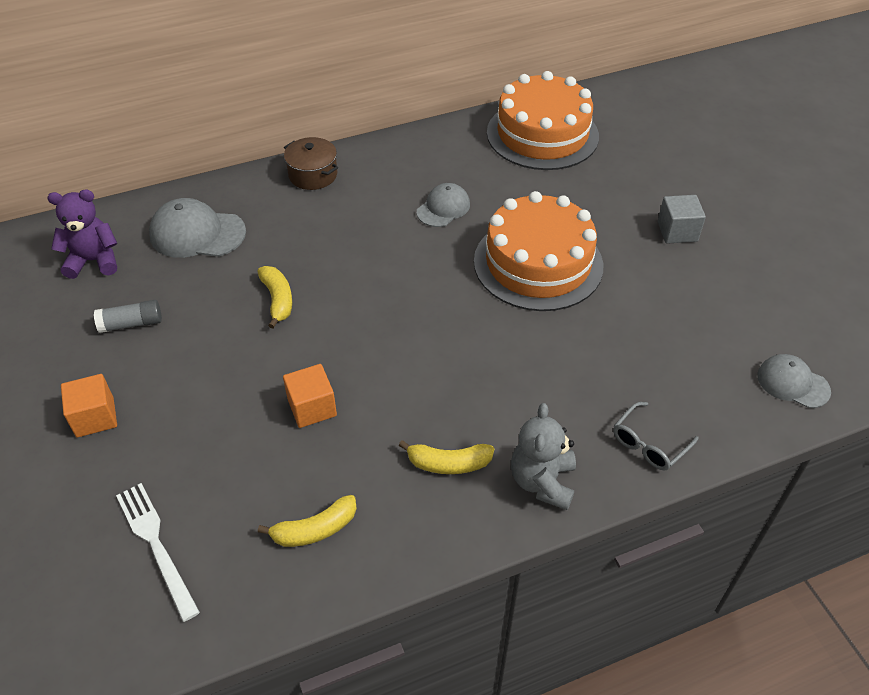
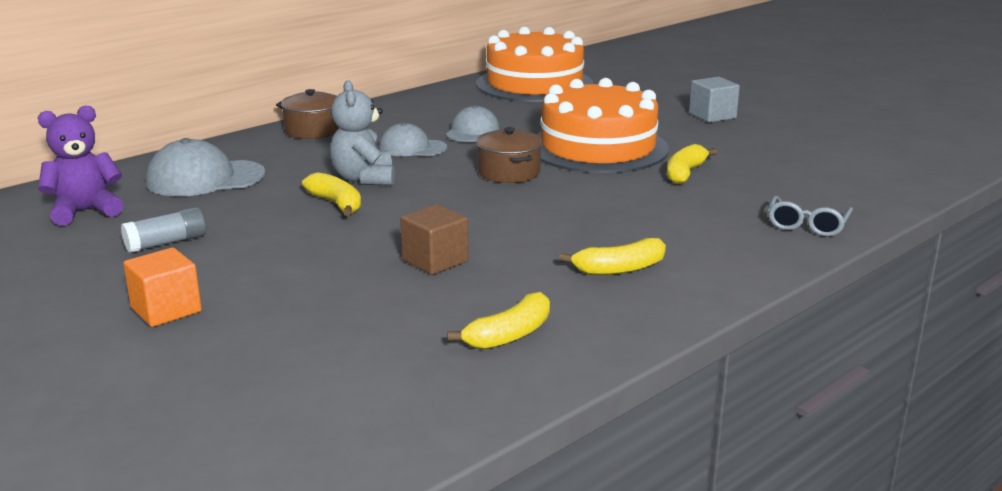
camera: 20 degrees left, 25 degrees down
(156, 545) = (320, 382): white fork -> none
(312, 407) = (435, 261): orange cube -> brown cube
(439, 286) = (509, 172): none -> brown pot
(542, 481) = (727, 263): grey teddy bear -> grey teddy bear (364, 179)
(591, 327) = (685, 173): none -> yellow banana
(792, 383) = (899, 174): grey cap -> grey cap (412, 148)

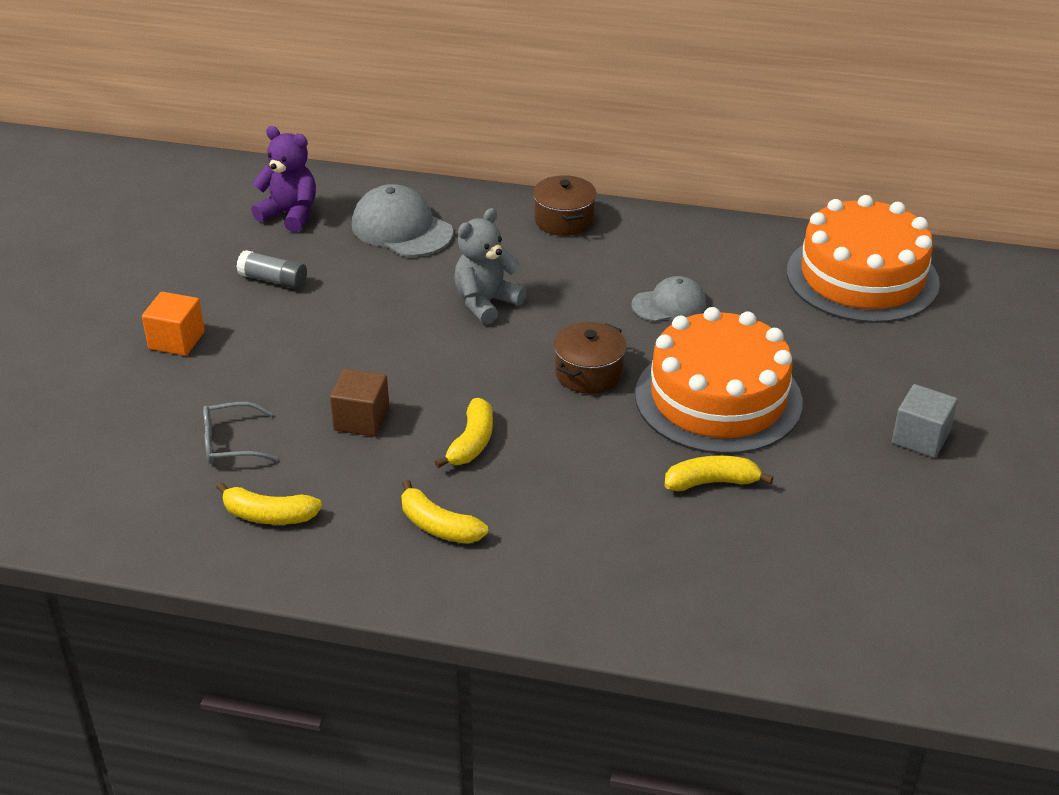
camera: 55 degrees right, 15 degrees up
(336, 204) = (419, 317): yellow banana -> yellow banana (471, 443)
(412, 148) = (586, 292): grey cap -> none
(807, 225) = (658, 612): grey glasses -> grey glasses (230, 443)

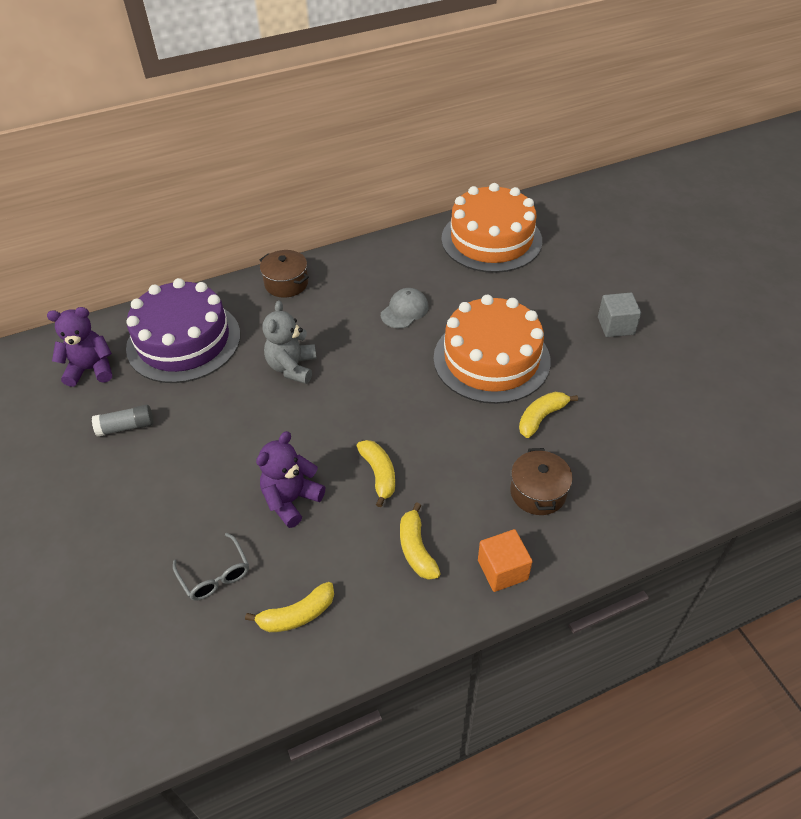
camera: 35 degrees left, 10 degrees up
(176, 340) = (95, 515): orange cube -> orange cube (502, 570)
(230, 443) = (215, 575): grey glasses -> grey glasses turned 75 degrees counterclockwise
(361, 419) = (291, 500): brown cube -> purple teddy bear
(402, 229) = (184, 341): grey cap -> purple cake
(438, 526) = (416, 549): yellow banana -> yellow banana turned 75 degrees clockwise
(589, 373) = (403, 383): brown pot -> brown pot (538, 492)

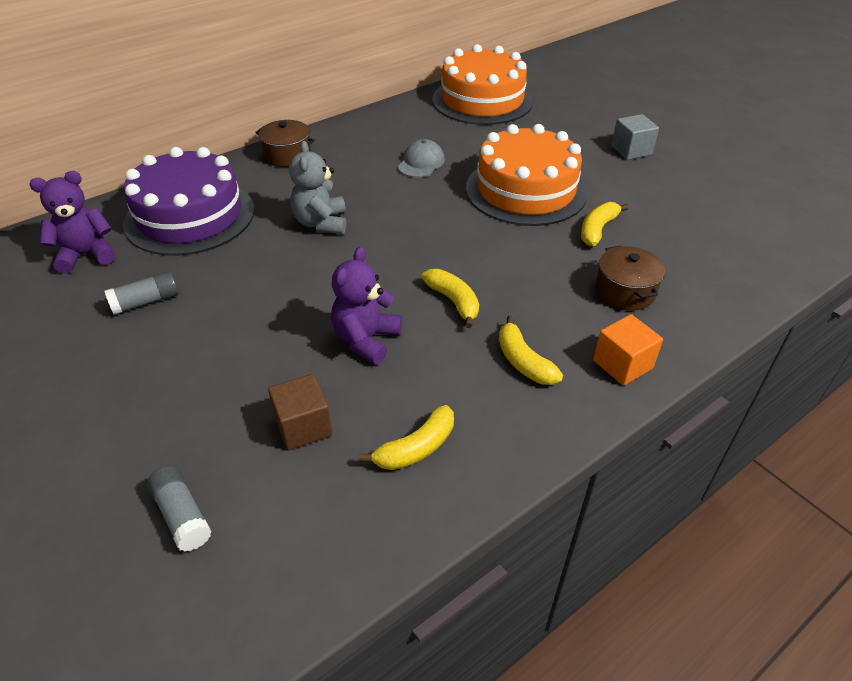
camera: 15 degrees left, 5 degrees down
(104, 635) = (182, 515): none -> grey glue stick
(215, 575) = (303, 426): grey glasses -> brown cube

